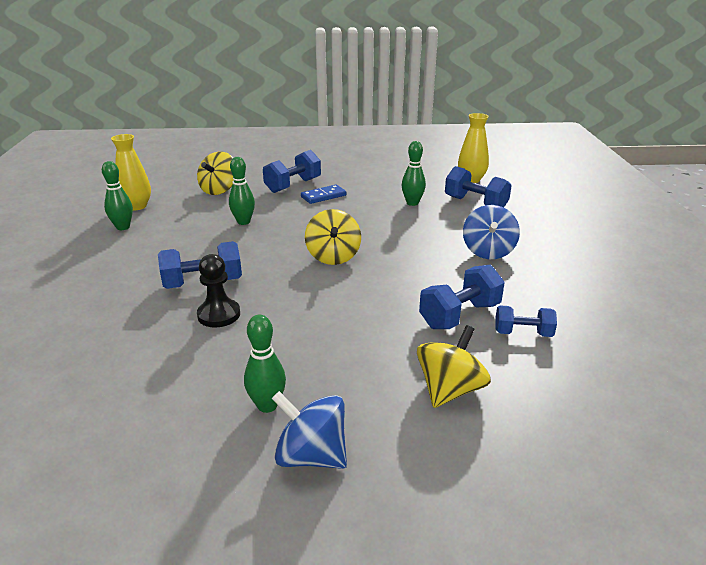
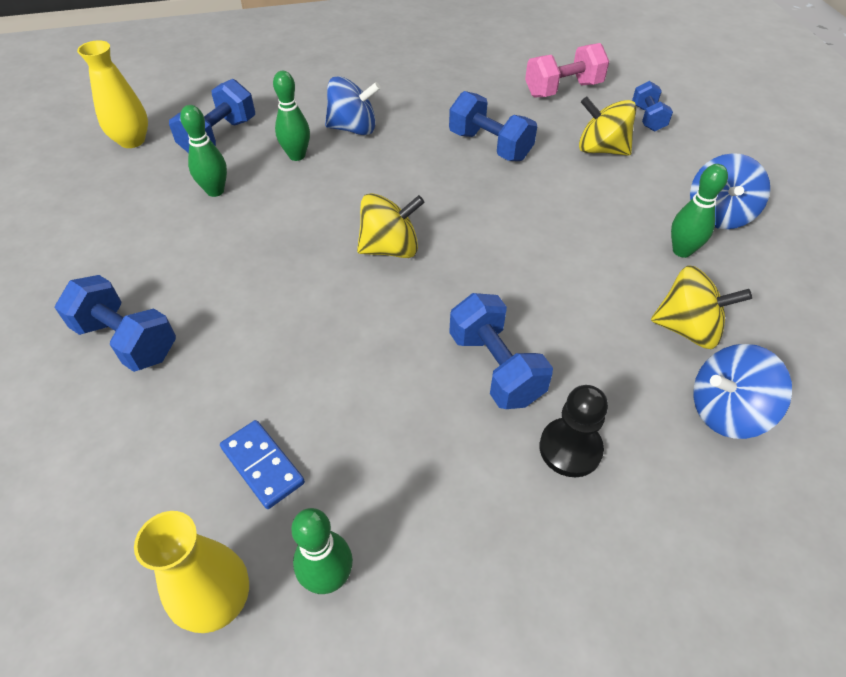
camera: 100 degrees left, 20 degrees up
(91, 375) = (726, 411): none -> blue spinning top
(219, 190) = (134, 460): yellow spinning top -> yellow spinning top (687, 329)
(219, 315) = (561, 327): black pawn -> black pawn (570, 448)
(243, 222) = (290, 375): green bowling pin -> green bowling pin (297, 156)
(323, 196) = (182, 290): blue domino -> blue domino (262, 465)
(523, 333) = (504, 112): blue dumbbell -> blue dumbbell (648, 118)
(582, 387) = (563, 90): none -> pink dumbbell

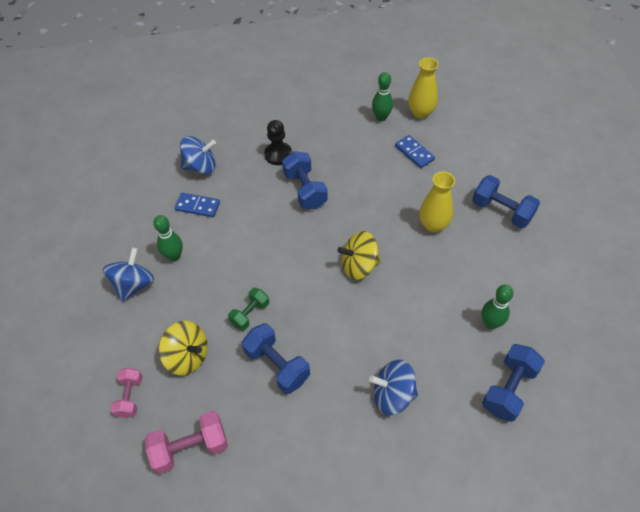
camera: 175 degrees left, 5 degrees up
(132, 141) = (583, 388): yellow vase -> yellow vase (433, 225)
(297, 156) = (436, 361): green bowling pin -> none
(538, 189) = (250, 314): none -> green dumbbell
(648, 118) = (130, 397): blue dumbbell -> pink dumbbell
(687, 329) = (197, 206): yellow spinning top -> blue domino

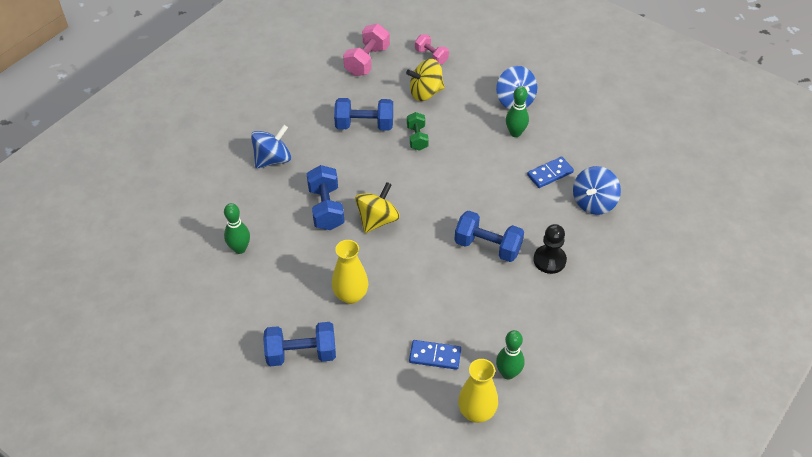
camera: 135 degrees right, 5 degrees down
(508, 389) = (195, 214): blue dumbbell -> blue dumbbell (326, 208)

